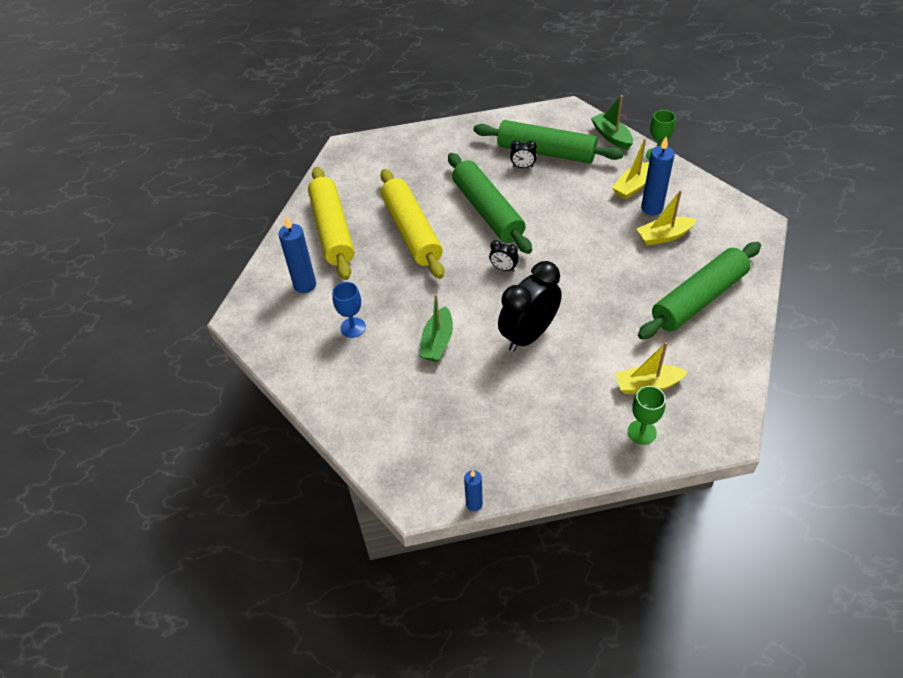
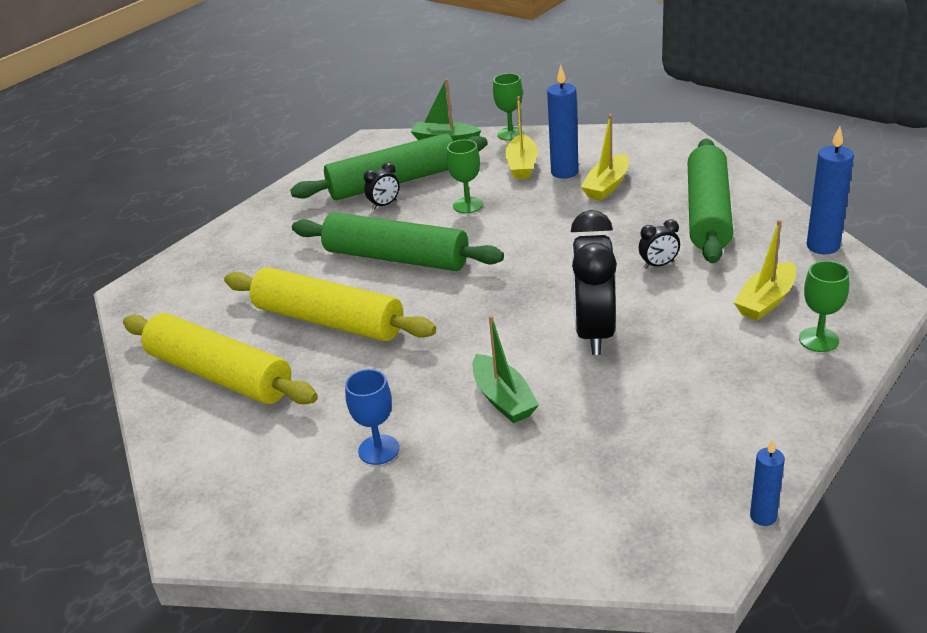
camera: 40 degrees left, 15 degrees down
(305, 285) = (253, 448): blue candle -> blue candle (823, 246)
(503, 268) = (484, 294): black clock -> black clock (658, 265)
(567, 197) = (468, 205): none -> green goblet

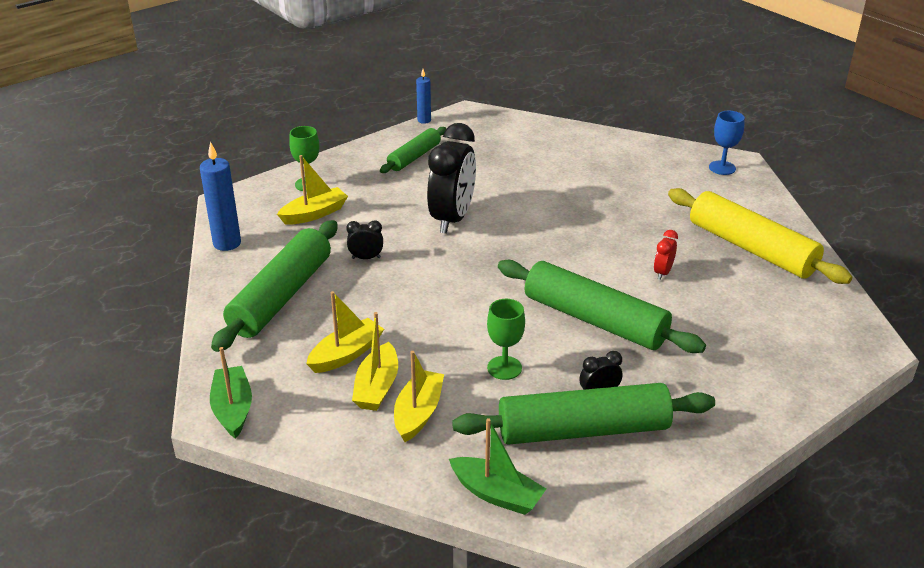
camera: 170 degrees left, 0 degrees up
(328, 320) = (662, 272): yellow rolling pin -> red clock
(378, 450) = (626, 182): blue goblet -> blue goblet (722, 168)
(503, 399) = (536, 192): green boat -> green boat (233, 409)
(510, 134) = (403, 480): green goblet -> none
(564, 172) = (377, 387): blue candle -> yellow boat
(715, 423) = (414, 157): none -> green rolling pin

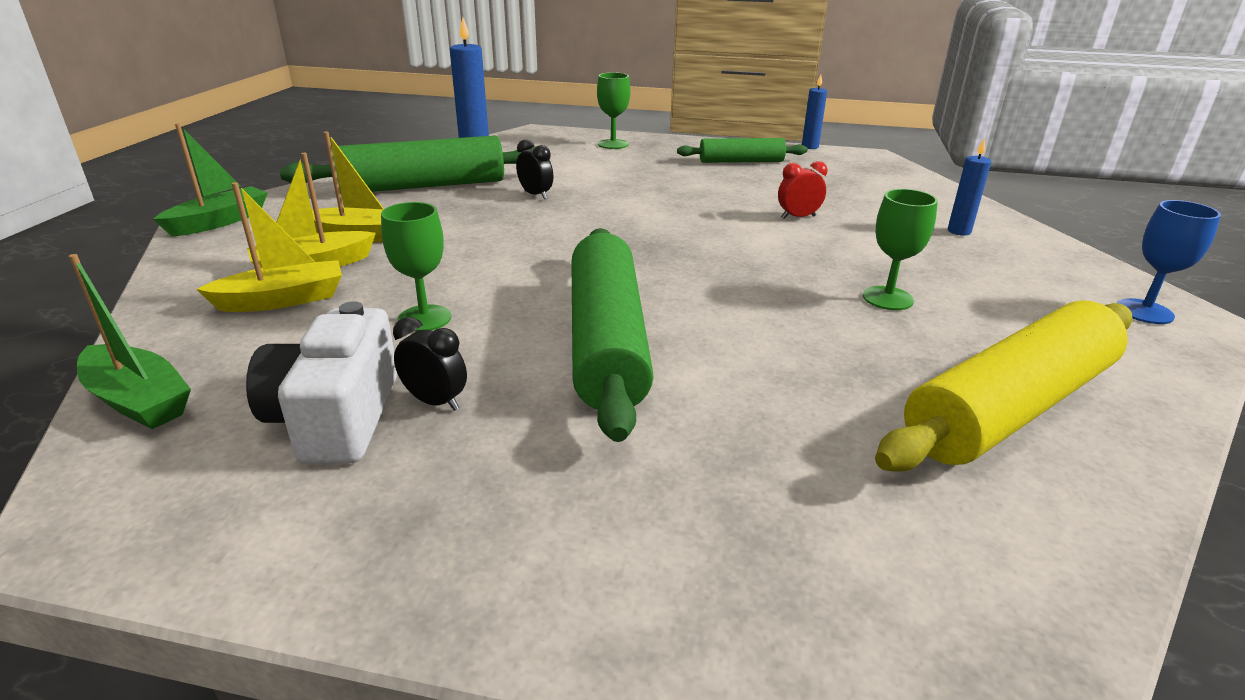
camera: 50 degrees right, 5 degrees down
(314, 214) = (572, 159): yellow boat -> none
(452, 219) = (670, 206): black clock -> none
(497, 494) = (138, 401): green boat -> green boat turned 45 degrees counterclockwise
(583, 430) = (336, 417): green rolling pin -> white camera
(600, 155) = (959, 231): none -> blue candle
(641, 220) = (887, 298): none -> green goblet
(662, 272) = (799, 353): red clock -> red clock (798, 217)
(751, 248) = (1010, 407): yellow rolling pin -> yellow rolling pin turned 45 degrees clockwise

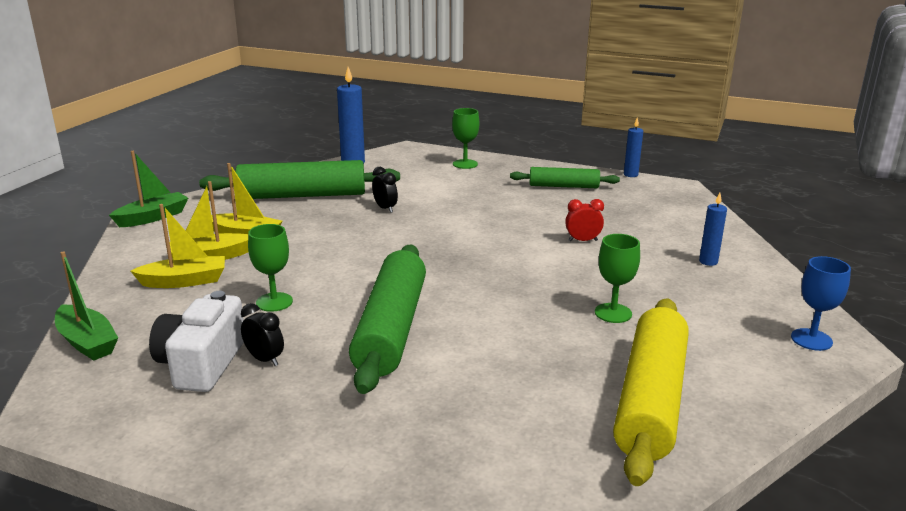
camera: 10 degrees right, 5 degrees down
(1010, 407) = (651, 399): yellow rolling pin -> yellow rolling pin turned 45 degrees counterclockwise

